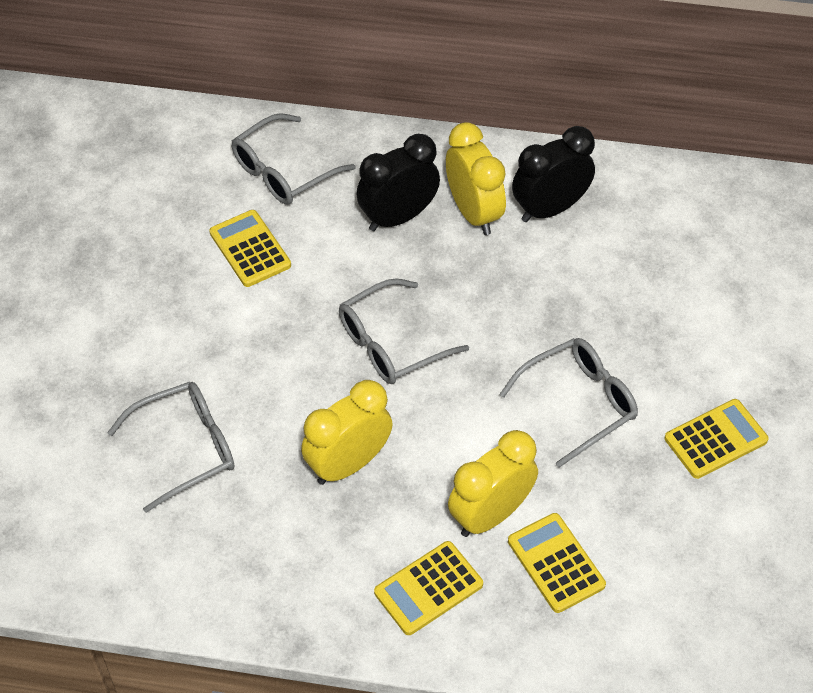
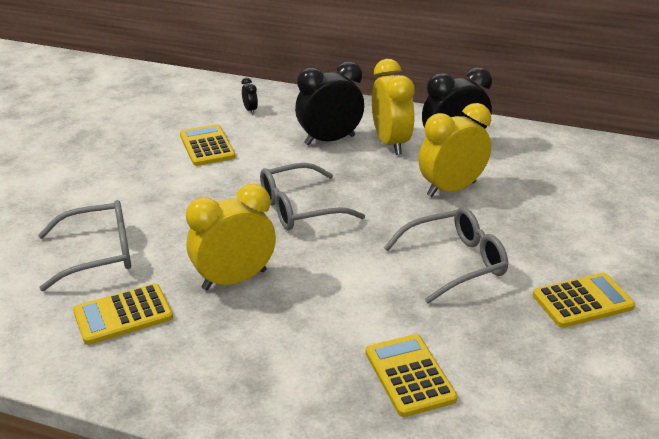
camera: 10 degrees right, 20 degrees down
(283, 171) = (250, 110): grey glasses -> black clock
(428, 588) = (277, 379): yellow calculator -> yellow calculator (123, 315)
(490, 514) = (354, 330): yellow clock -> yellow clock (451, 189)

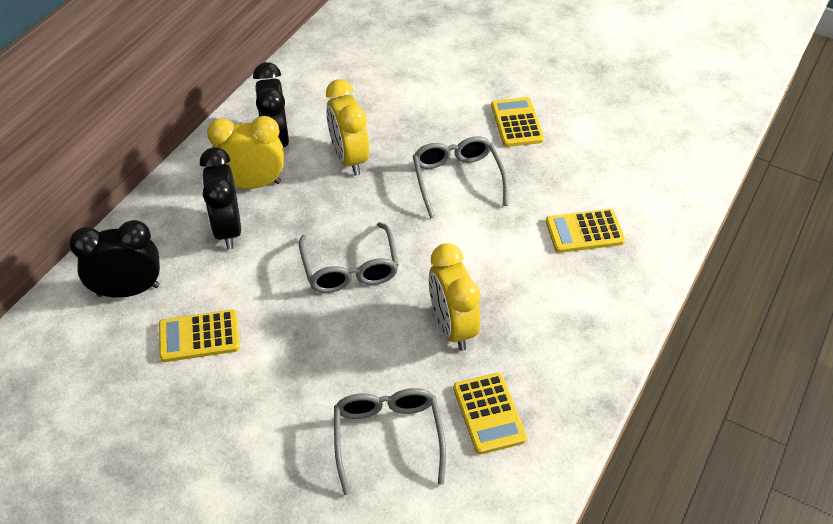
camera: 80 degrees left, 15 degrees up
(250, 110) = (128, 290): black clock -> black clock, size x2.40

